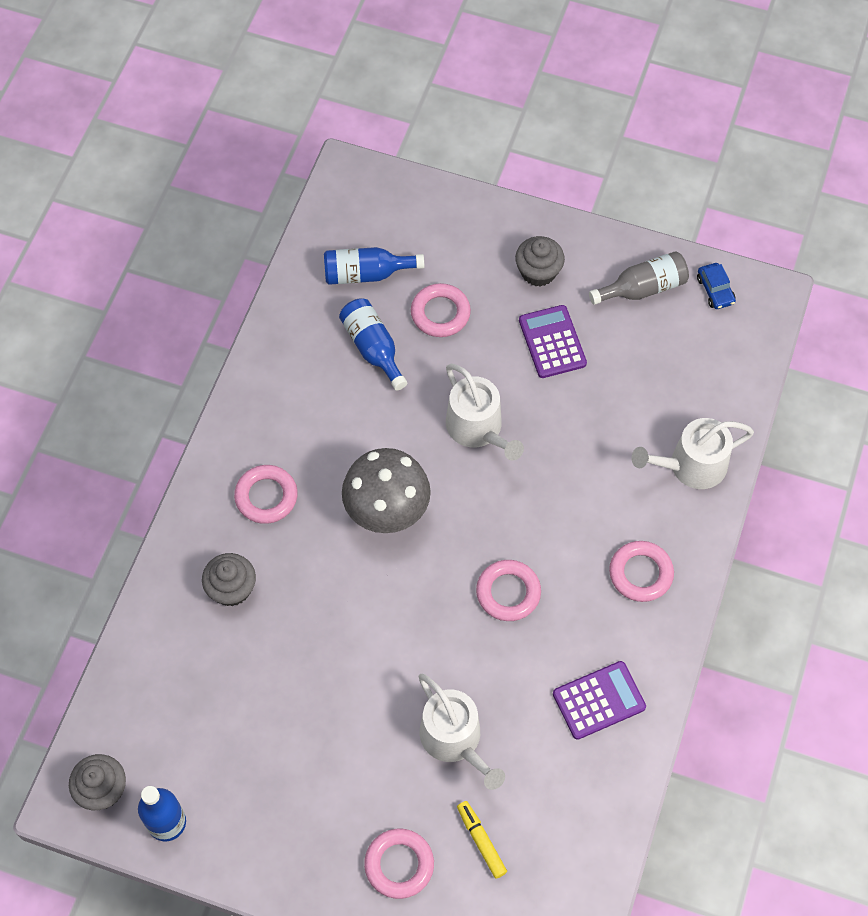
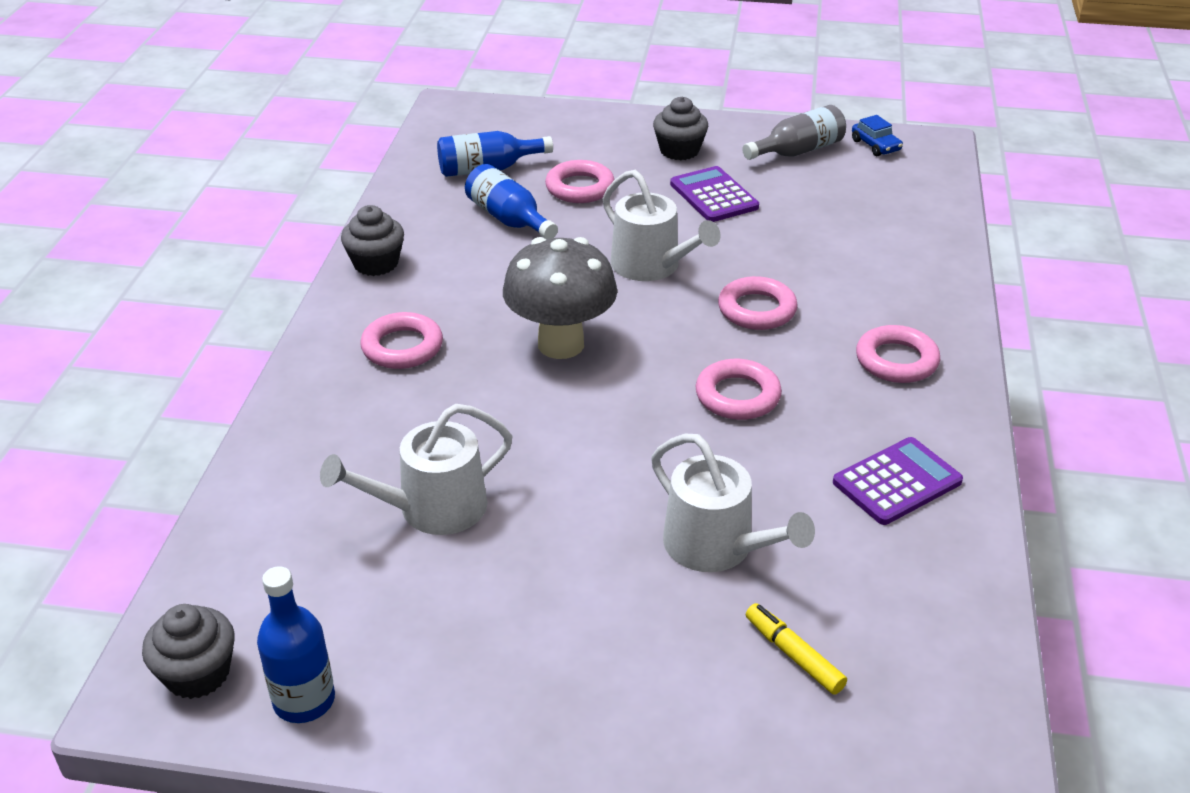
camera: 10 degrees left, 25 degrees down
(231, 588) = (369, 434): grey cupcake -> grey cupcake (376, 263)
(399, 865) = (679, 701): pink ring -> pink ring (757, 310)
(691, 466) = (913, 268): white watering can -> white watering can (432, 508)

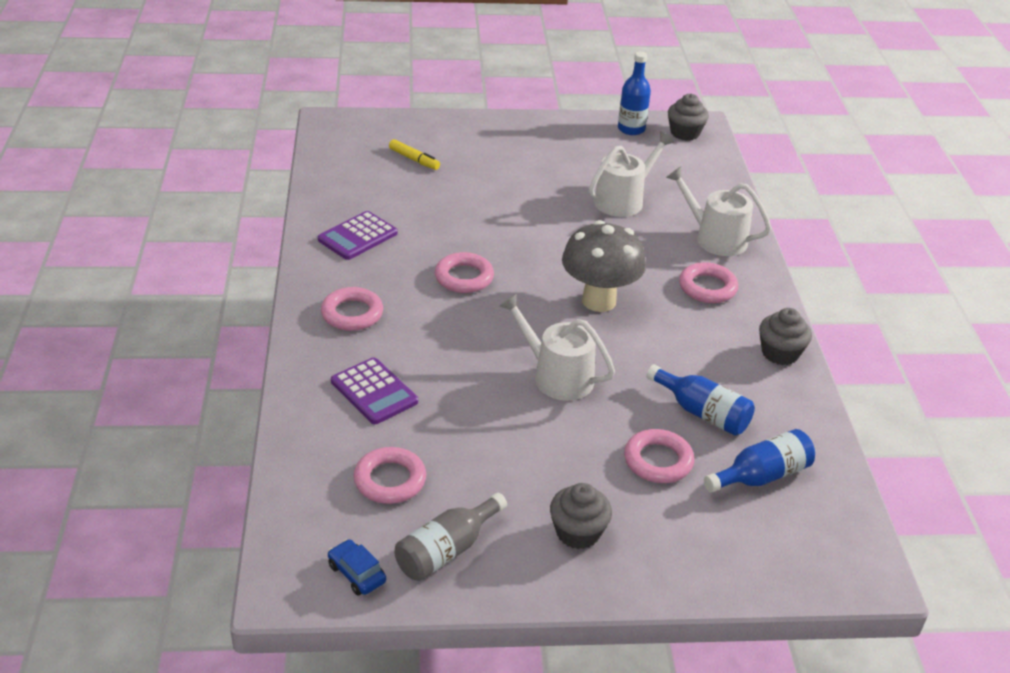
camera: 165 degrees right, 0 degrees up
(714, 196) = (524, 467): purple calculator -> purple calculator (374, 392)
(716, 547) = (460, 197): white watering can -> white watering can (715, 238)
(757, 310) = (461, 344): pink ring -> pink ring (390, 480)

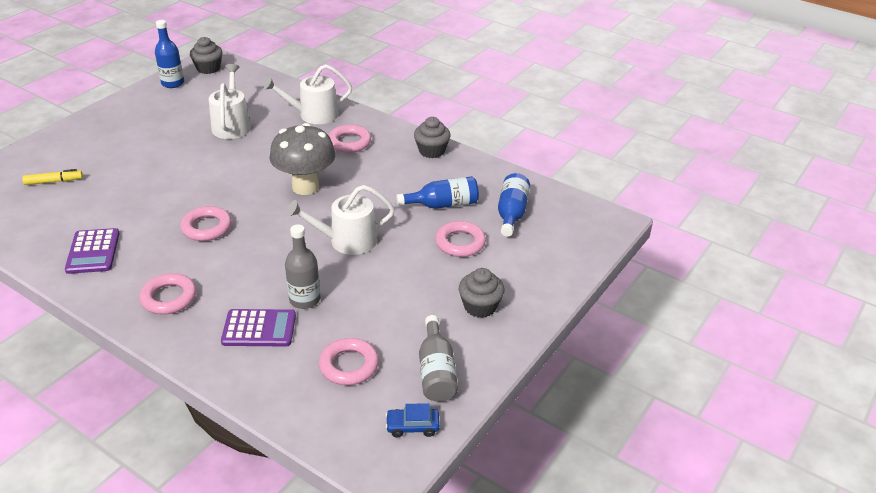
camera: 50 degrees left, 0 degrees up
(443, 398) = (305, 299): none -> grey bottle

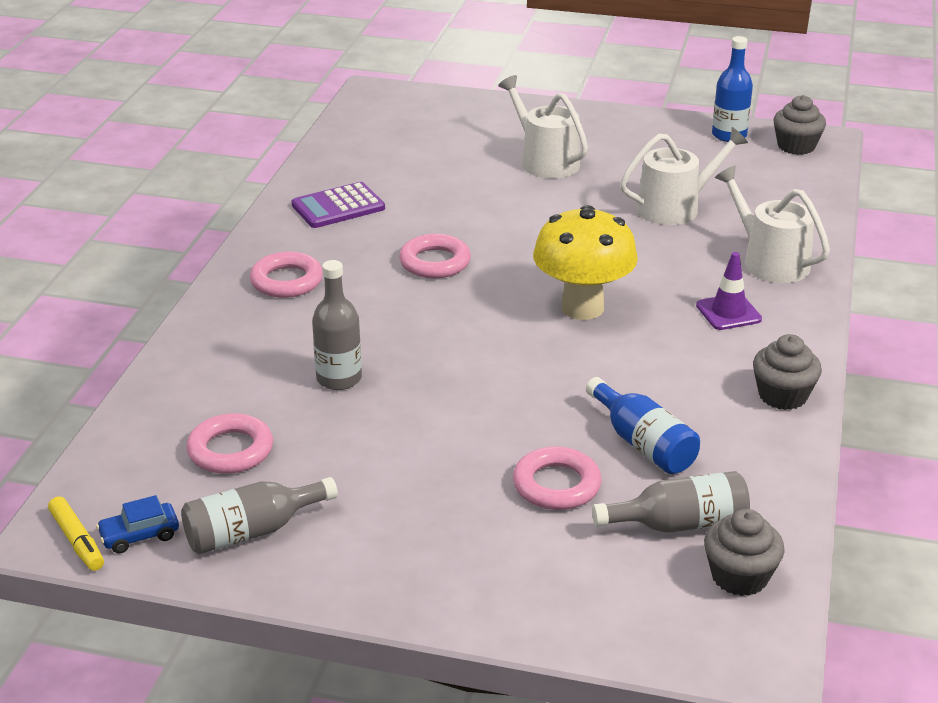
camera: 70 degrees right, 5 degrees down
(54, 181) = (447, 139): yellow marker -> yellow marker (77, 541)
(259, 329) = (265, 361): purple calculator -> none
(305, 187) = (582, 308): grey mushroom -> yellow mushroom
(347, 241) = (485, 378): white watering can -> white watering can (545, 161)
(349, 142) = (728, 312): pink ring -> purple traffic cone
(412, 426) = (139, 535): blue car -> blue car turned 90 degrees counterclockwise
(480, 306) = (414, 542): grey cupcake -> grey cupcake (739, 576)
(511, 213) = (679, 524): blue bottle -> grey bottle

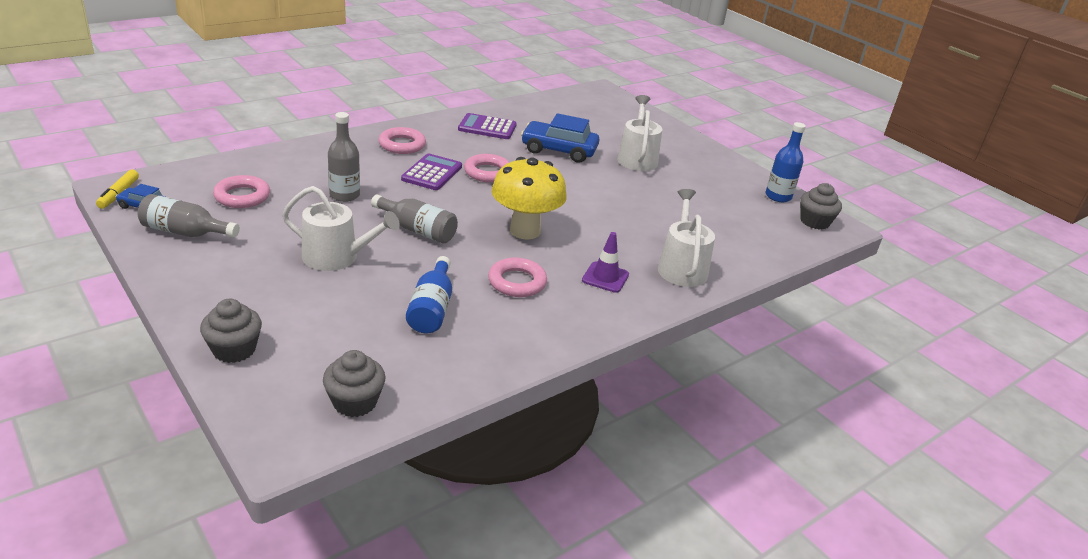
camera: 35 degrees right, 0 degrees up
(380, 297) = (432, 173): none -> purple calculator
(458, 194) = (559, 150): none -> blue car
(556, 485) = (350, 299): pink ring -> pink ring (517, 282)
(675, 208) = (672, 214): white watering can -> white watering can (337, 257)
(679, 524) = (375, 356): grey bottle -> grey bottle (418, 230)
(782, 396) = (556, 334): grey cupcake -> grey cupcake (234, 349)

